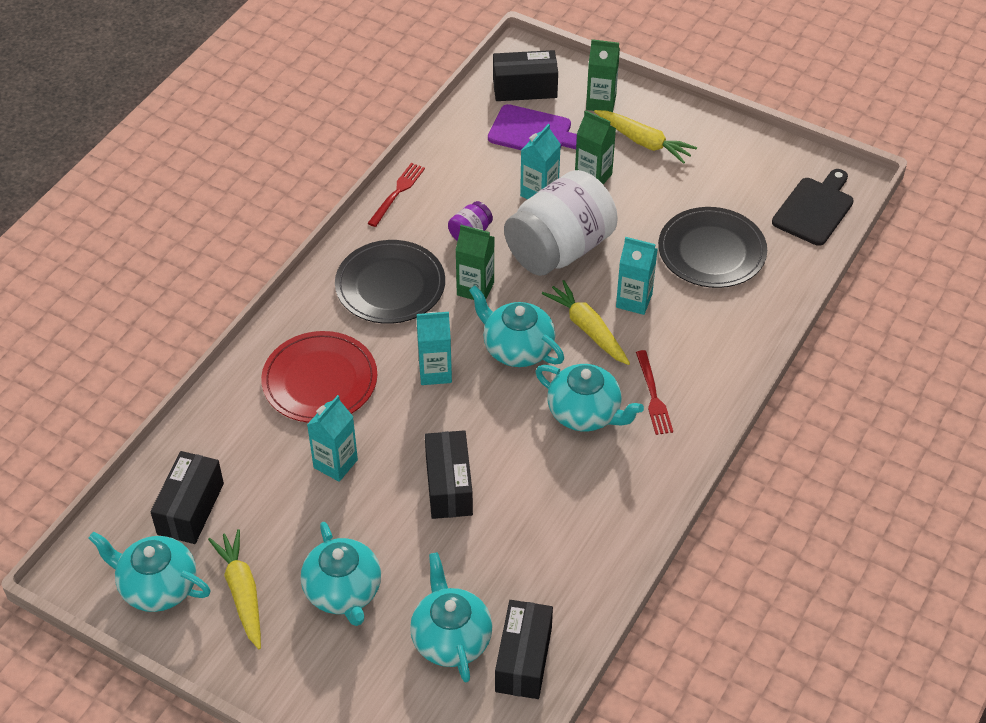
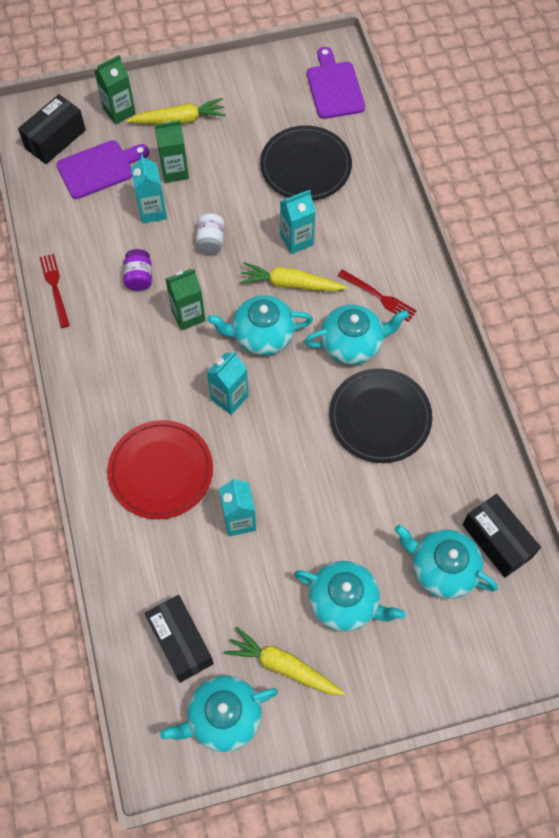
camera: 45 degrees left, 15 degrees up
(390, 285) = (129, 361): black plate -> black plate (380, 417)
(448, 486) = (327, 469): black box -> none
(559, 249) = (211, 241): white jar -> white jar, size x0.41
(814, 209) = (334, 87): black cutting board -> purple cutting board

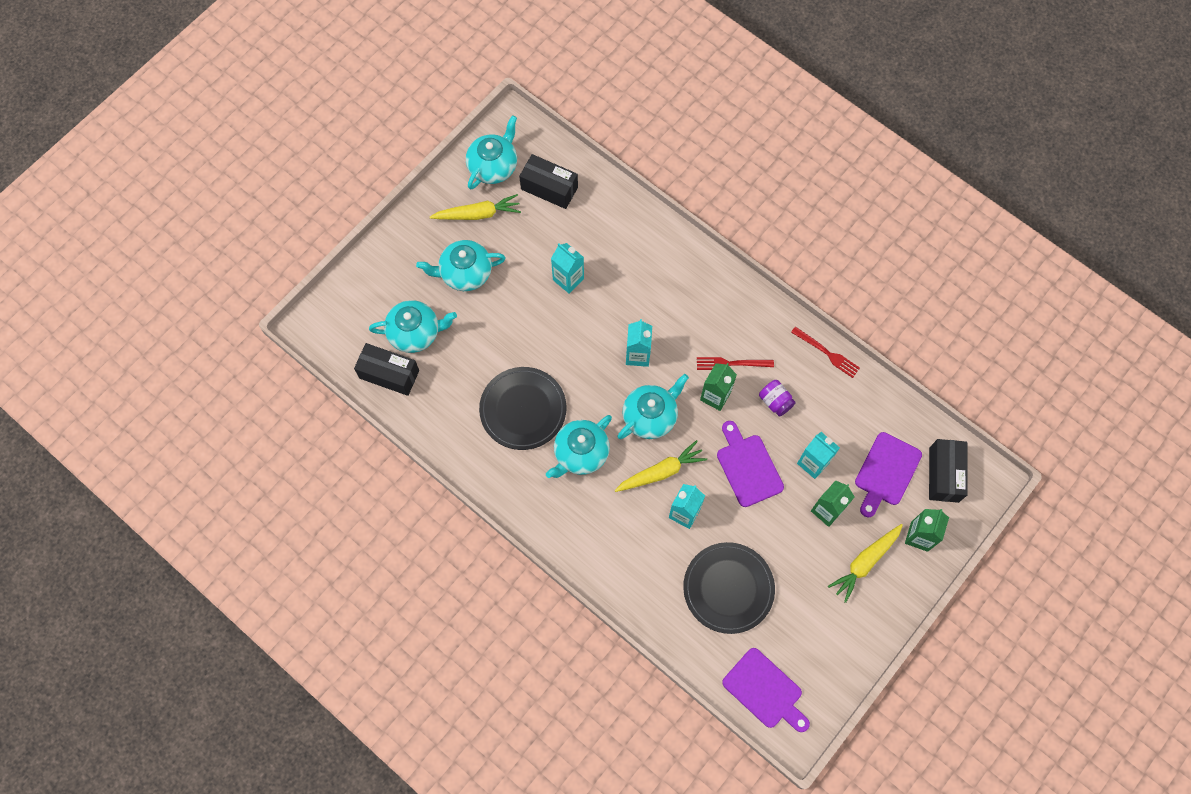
camera: 145 degrees right, 5 degrees up
(161, 471) = (643, 277): red plate -> none
(211, 241) = (748, 467): white jar -> purple cutting board
(379, 296) = (587, 506): red fork -> red fork (731, 363)

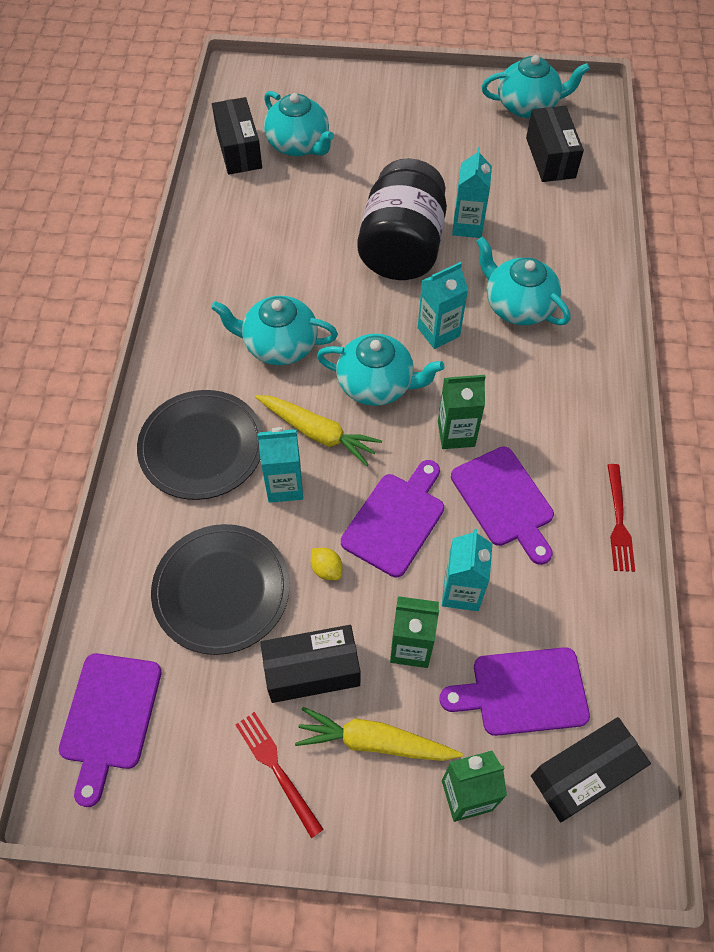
camera: 55 degrees right, 10 degrees down
(465, 273) = (395, 146): turquoise teapot -> turquoise teapot (517, 306)
(478, 214) = (467, 122): yellow carrot -> none
(523, 409) = (288, 269): black plate -> black plate (202, 447)
(557, 330) = (402, 248): none -> black jar
(731, 363) = (510, 427): red fork -> red fork (277, 769)
(753, 524) = (326, 569): none -> yellow lemon
(775, 401) = (504, 501): purple jar -> purple cutting board
(807, 569) = (312, 671): none -> black box

